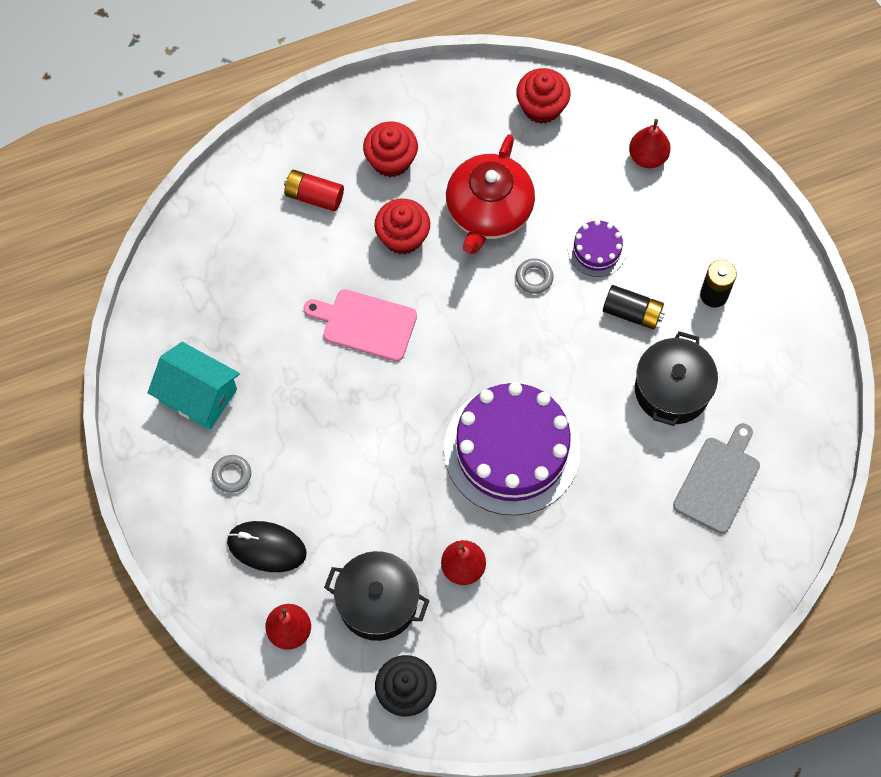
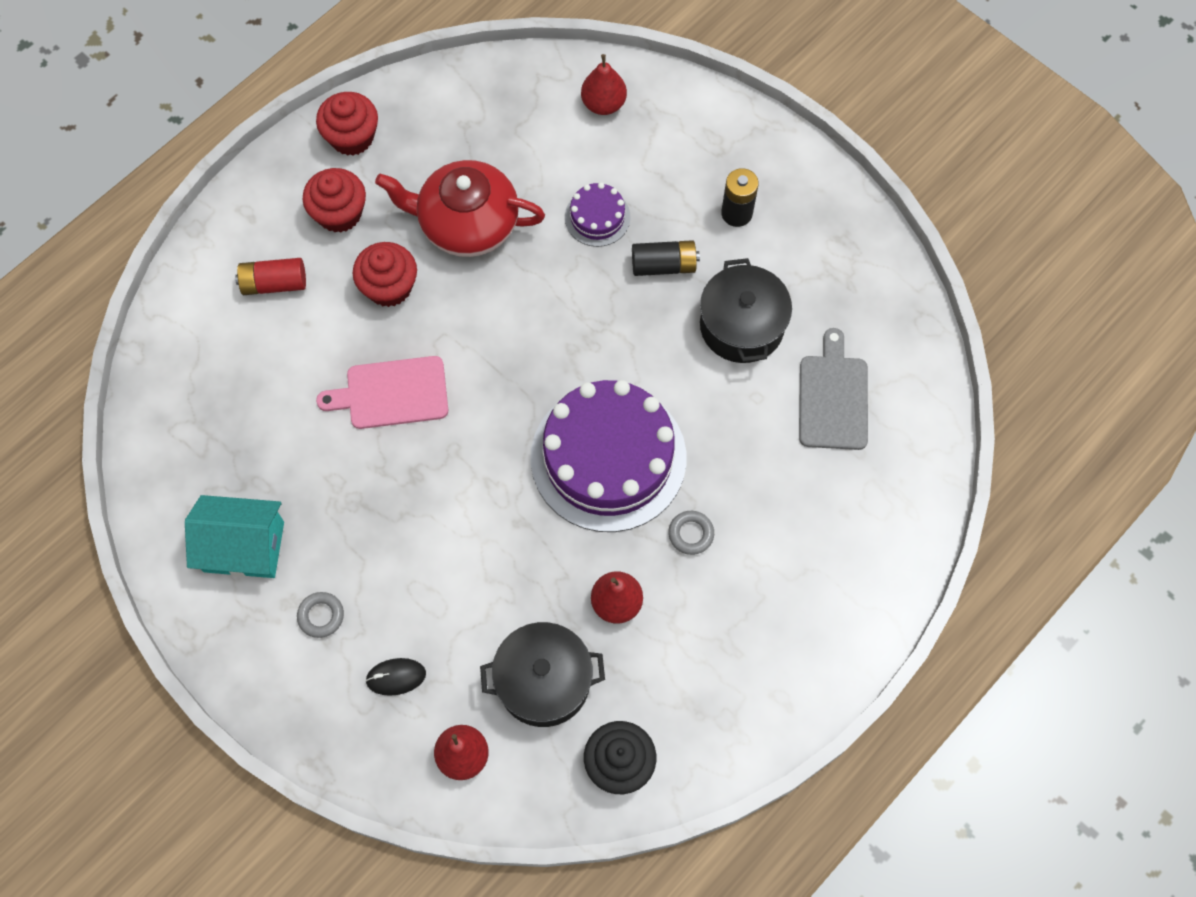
camera: 25 degrees left, 0 degrees up
(267, 547) = (396, 677): black mouse -> black mouse, size x0.62
(488, 211) = (467, 224): red teapot -> red teapot turned 105 degrees clockwise
(534, 277) = (546, 271): grey ring -> grey ring (691, 534)
(541, 107) = (471, 97): red cupcake -> red cupcake (352, 137)

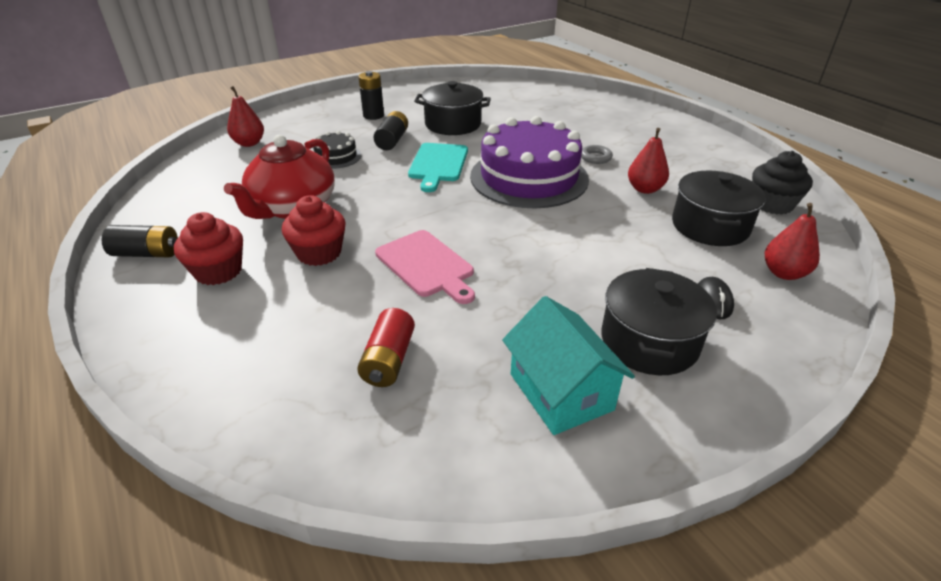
camera: 75 degrees left, 30 degrees down
(244, 547) = (561, 391): turquoise house -> turquoise house turned 45 degrees counterclockwise
(274, 284) = (257, 325): red battery -> red battery (389, 360)
(321, 616) = (649, 341): grey ring -> black pot
(352, 137) = (147, 253): red cupcake -> black battery
(392, 393) = (426, 265): pink cutting board -> pink cutting board turned 45 degrees counterclockwise
(597, 217) = (336, 157): purple cake -> black cake
(612, 341) = (438, 164): none -> turquoise cutting board
(833, 397) = (515, 107): grey cutting board -> none

